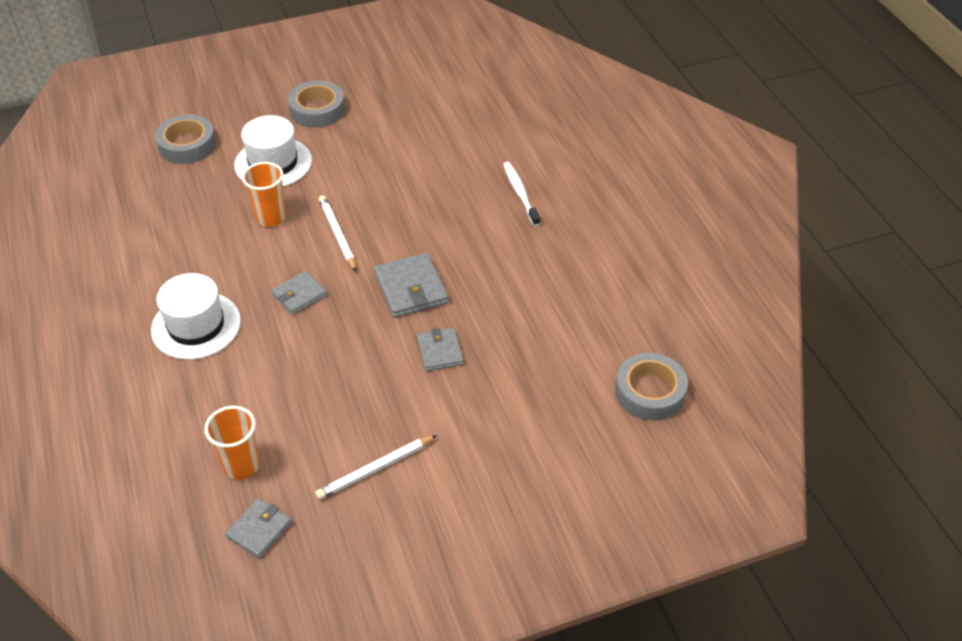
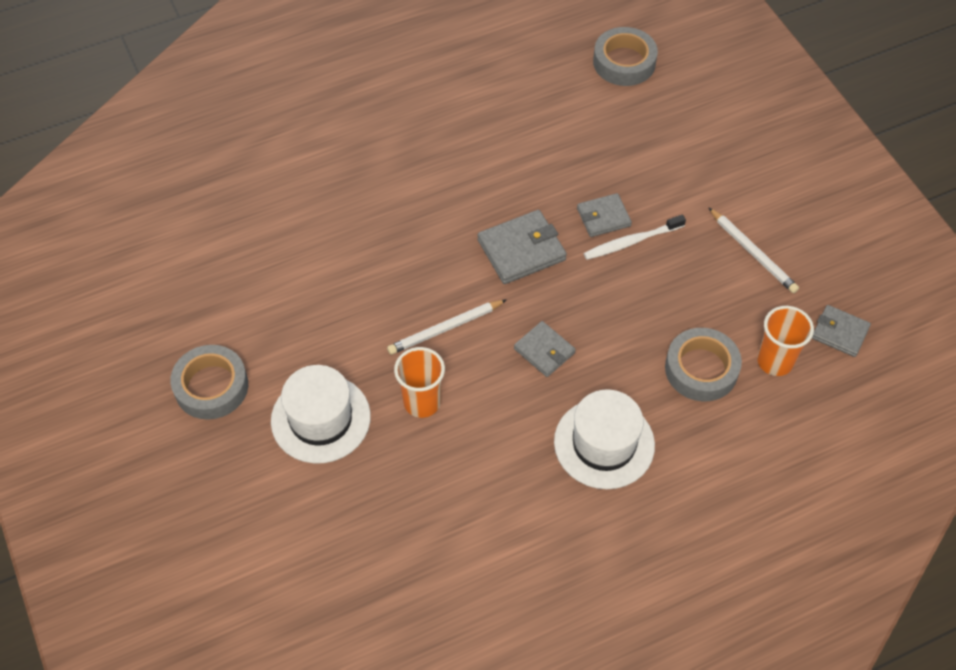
camera: 95 degrees left, 10 degrees up
(187, 145) = (286, 531): grey tape -> grey tape (701, 369)
(520, 193) = (365, 166): white toothbrush -> white toothbrush (631, 242)

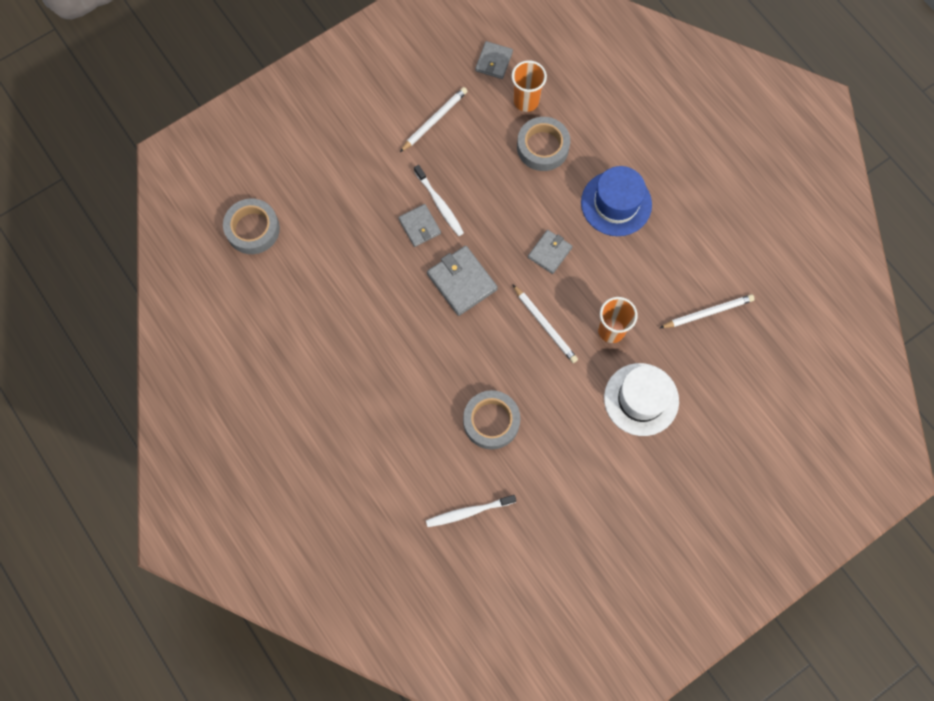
camera: 100 degrees left, 15 degrees up
(211, 386) = (633, 488): grey tape -> grey tape (491, 421)
(238, 215) = (468, 512): none -> white toothbrush
(420, 527) = (708, 312): none -> white pencil
(604, 443) = (616, 203): white hat -> blue hat

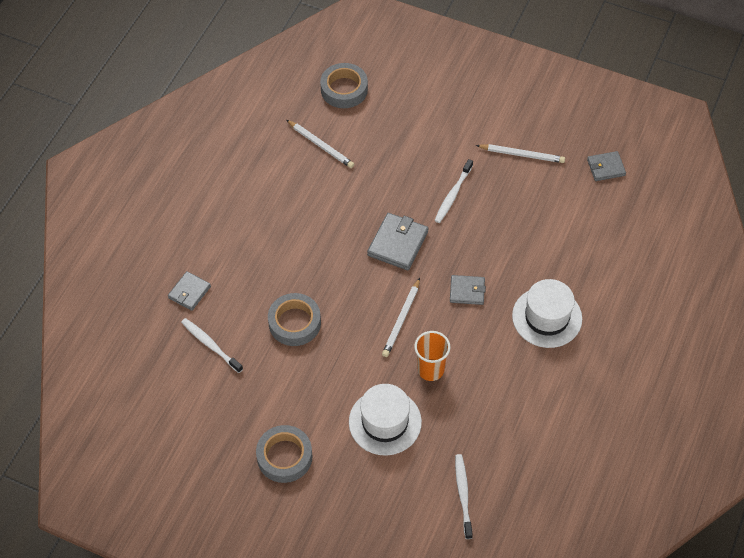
camera: 60 degrees right, 15 degrees down
(419, 226) = (424, 191): grey wallet -> grey wallet (189, 292)
(526, 101) = (589, 207): orange cup -> none
(542, 147) = (557, 239): grey tape -> grey tape (284, 457)
(616, 203) = (547, 317): blue hat -> white hat
(708, 312) = (498, 435): white pencil -> white pencil (320, 145)
(747, 374) = (463, 494): none -> white toothbrush

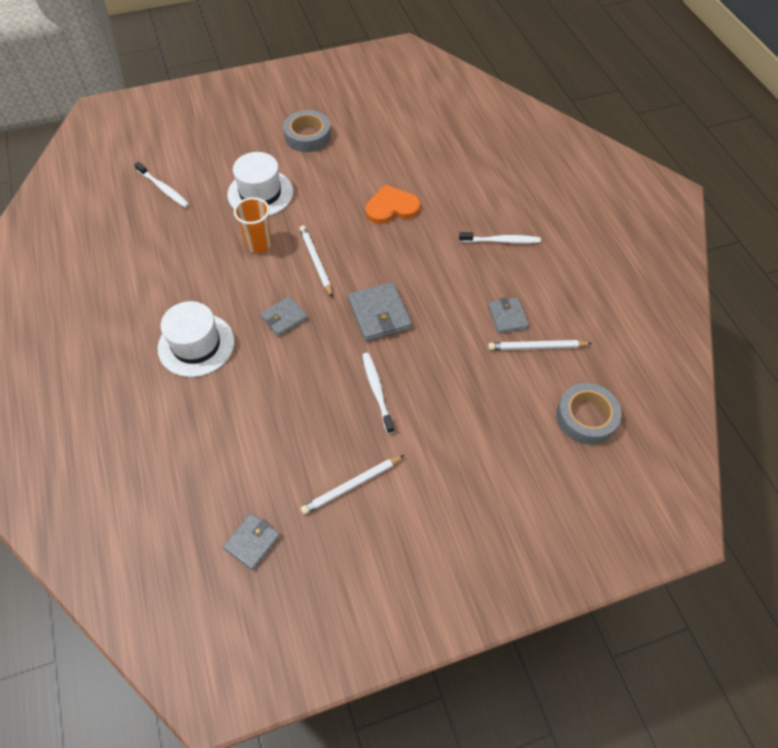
camera: 135 degrees right, 0 degrees up
(189, 292) = (486, 176): grey wallet -> grey wallet (507, 317)
(210, 345) = (430, 159): white toothbrush -> white toothbrush (501, 241)
(294, 323) = (391, 207): grey tape -> orange heart

